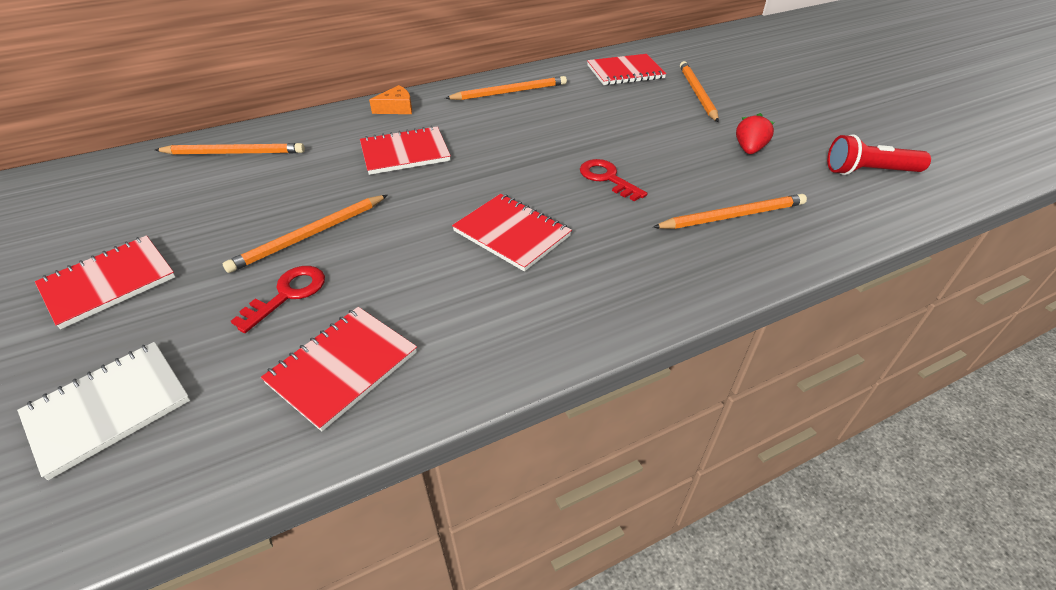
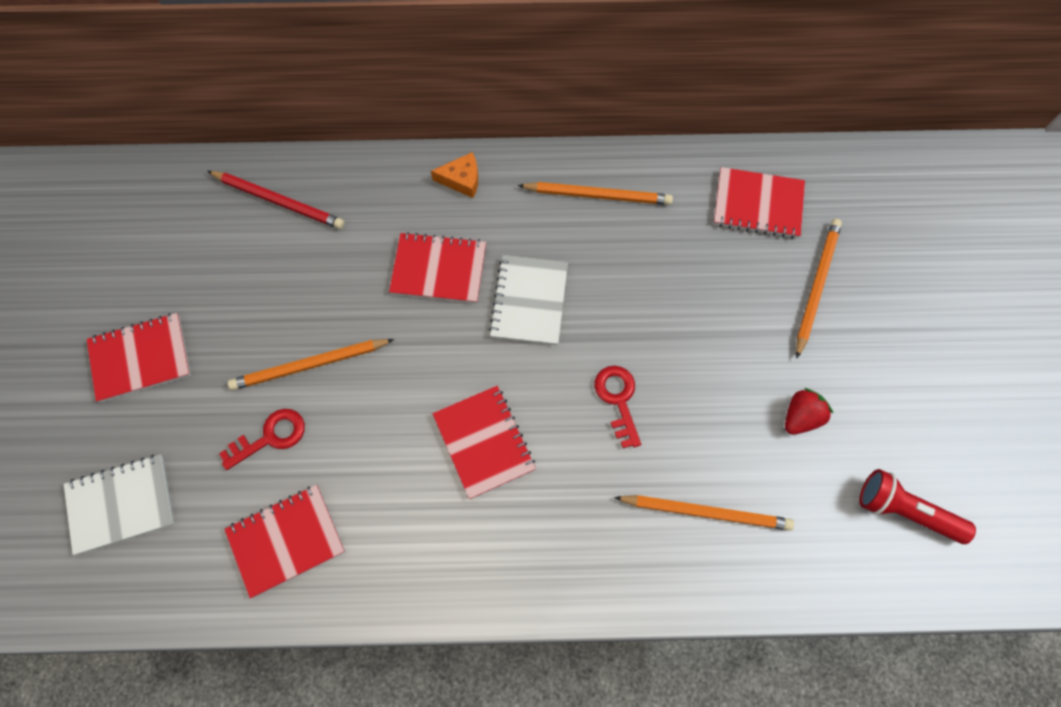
camera: 25 degrees right, 25 degrees up
(234, 153) = (279, 201): orange pencil -> red pencil
(494, 149) = (529, 301): none -> white notebook

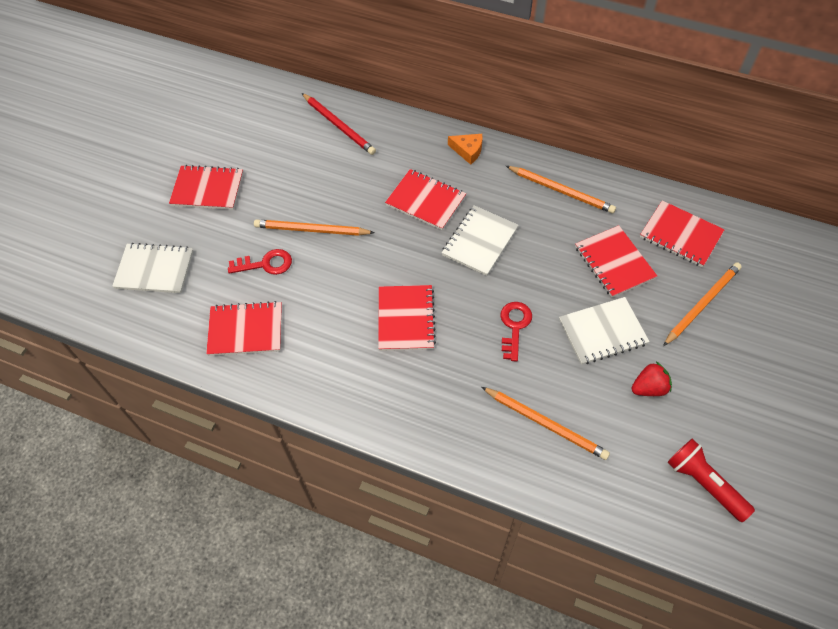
camera: 25 degrees right, 10 degrees down
(698, 269) = (614, 263): none -> red notebook
(721, 366) = (602, 332): none -> white notebook

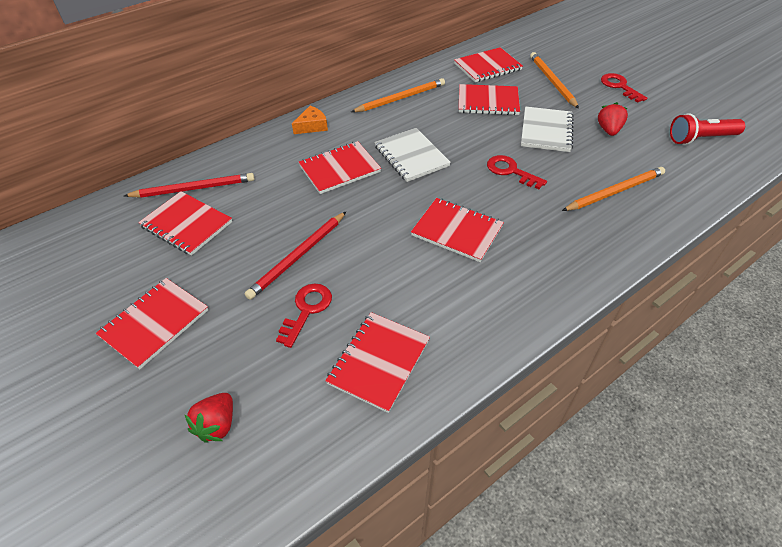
camera: 60 degrees left, 10 degrees down
(154, 269) = (217, 425): white notebook -> red strawberry
(300, 146) = (186, 224): none -> red notebook
(311, 230) = (298, 256): orange pencil -> red pencil
(749, 373) = (619, 86): none -> red key

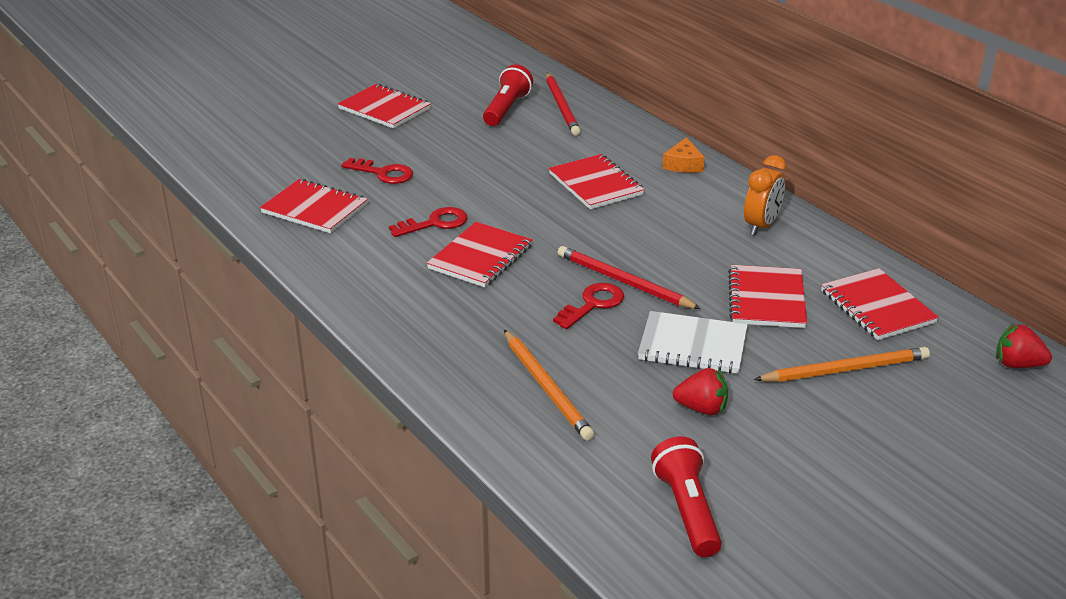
camera: 90 degrees right, 15 degrees down
(186, 224) = (506, 109): red notebook -> red flashlight
(217, 425) = (278, 143): red strawberry -> red strawberry (1017, 364)
(298, 256) = (454, 166): red pencil -> red pencil (624, 282)
(312, 126) = (683, 164): orange cheese -> orange cheese turned 45 degrees clockwise
(400, 98) = (761, 226): orange pencil -> orange clock
(411, 156) = (623, 231): white notebook -> none
(619, 86) = (847, 446): red key -> red key (435, 223)

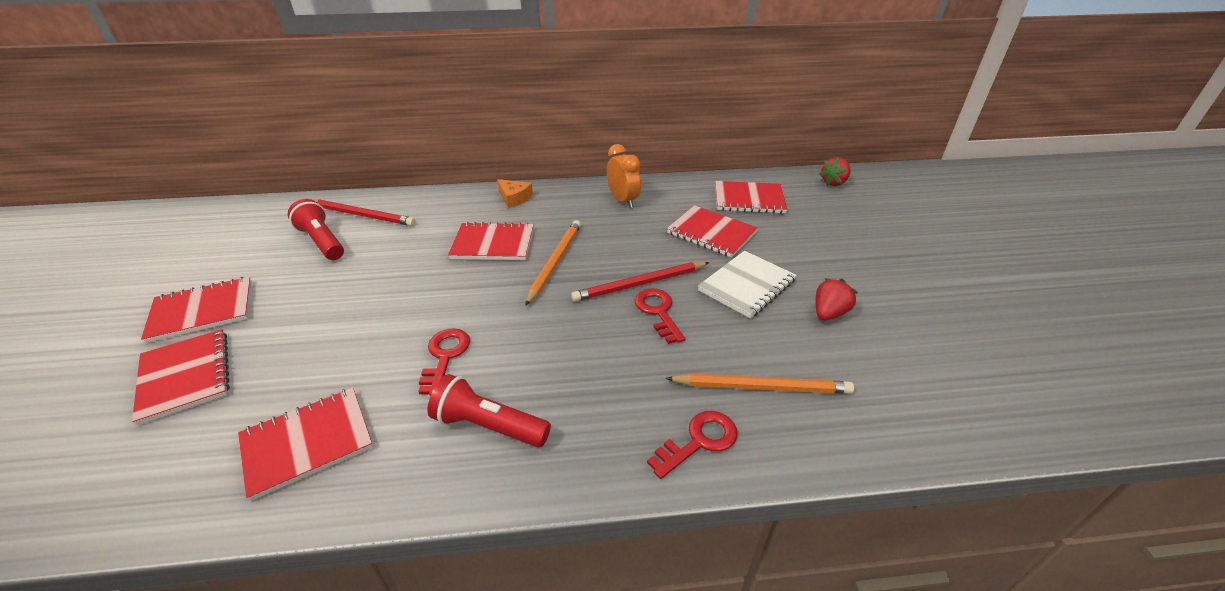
camera: 60 degrees left, 5 degrees up
(383, 173) = (314, 358): red key -> red key (699, 441)
(480, 257) = (531, 349): red notebook -> red notebook (185, 377)
(686, 510) = (957, 373): red flashlight -> red flashlight (488, 426)
(845, 369) = (810, 237): orange pencil -> orange pencil (555, 262)

